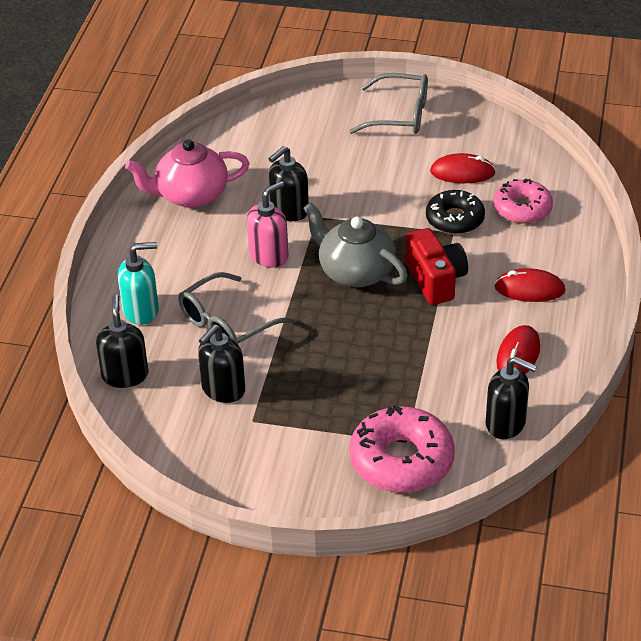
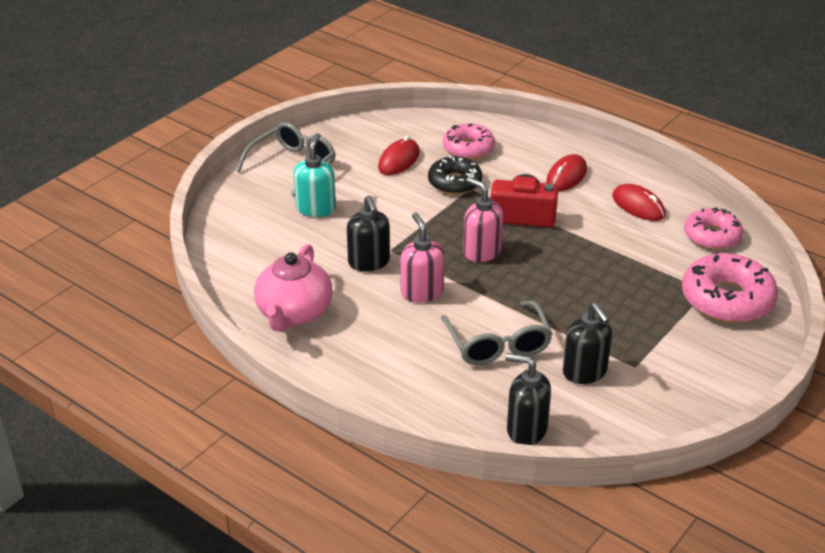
camera: 65 degrees left, 5 degrees down
(141, 311) = (440, 393): turquoise soap dispenser -> turquoise soap dispenser (316, 208)
(355, 272) = (481, 252): grey teapot -> pink soap dispenser
(506, 423) = (712, 236): black soap dispenser -> pink donut

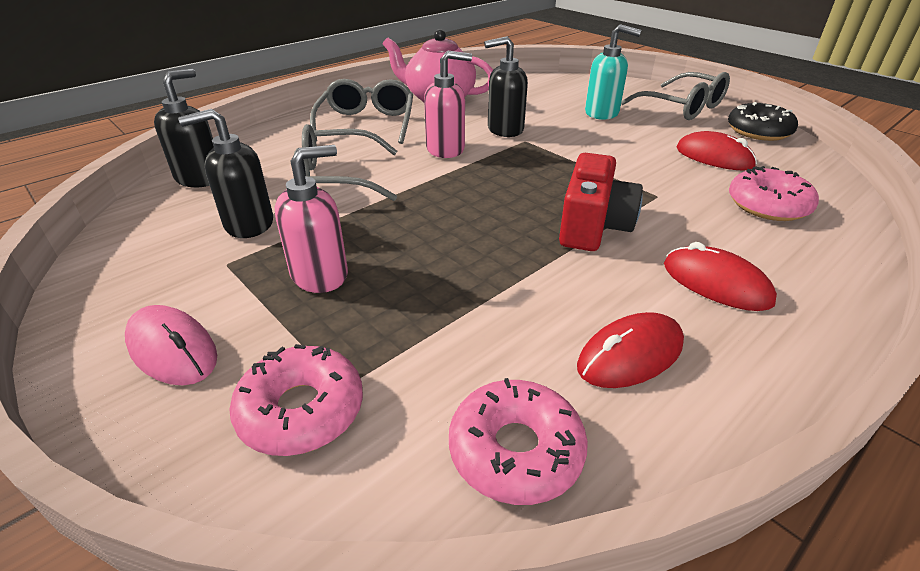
camera: 100 degrees right, 0 degrees up
(375, 352) = (367, 124): none -> grey glasses
(454, 182) = (670, 186): black donut -> black donut (758, 131)
(481, 252) = (510, 188): pink soap dispenser -> pink soap dispenser (320, 274)
(716, 358) = (172, 349): none -> pink mouse
(727, 299) = (301, 410): pink donut -> pink donut, size x0.66

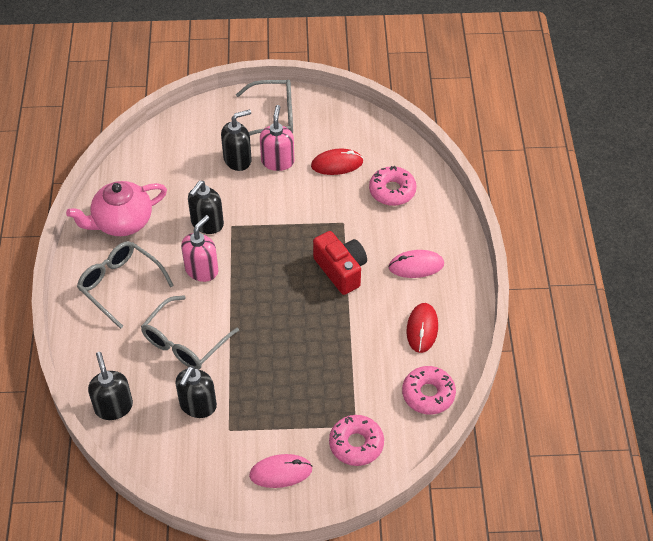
camera: 50 degrees left, 15 degrees up
(320, 274) = (275, 397): pink soap dispenser -> pink soap dispenser (277, 161)
(602, 113) = (238, 160): turquoise soap dispenser -> black soap dispenser
(716, 283) = (416, 266): red mouse -> pink mouse
(758, 131) = (334, 116): black donut -> none

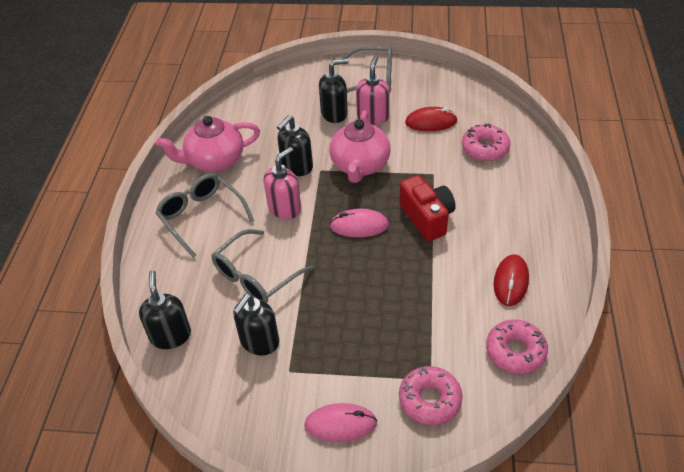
camera: 10 degrees right, 5 degrees down
(270, 218) = (360, 165): none -> pink teapot
(416, 266) = (506, 219): pink mouse -> pink mouse (359, 225)

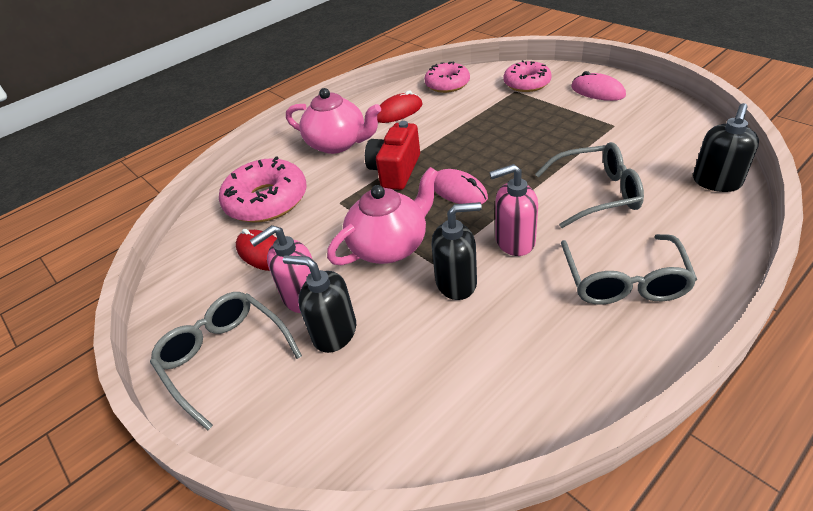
camera: 135 degrees left, 5 degrees down
(214, 160) = (556, 357): pink teapot -> pink teapot (338, 144)
(259, 342) = (627, 148): black soap dispenser -> none
(485, 148) = (267, 200): pink donut -> pink donut, size x1.52

